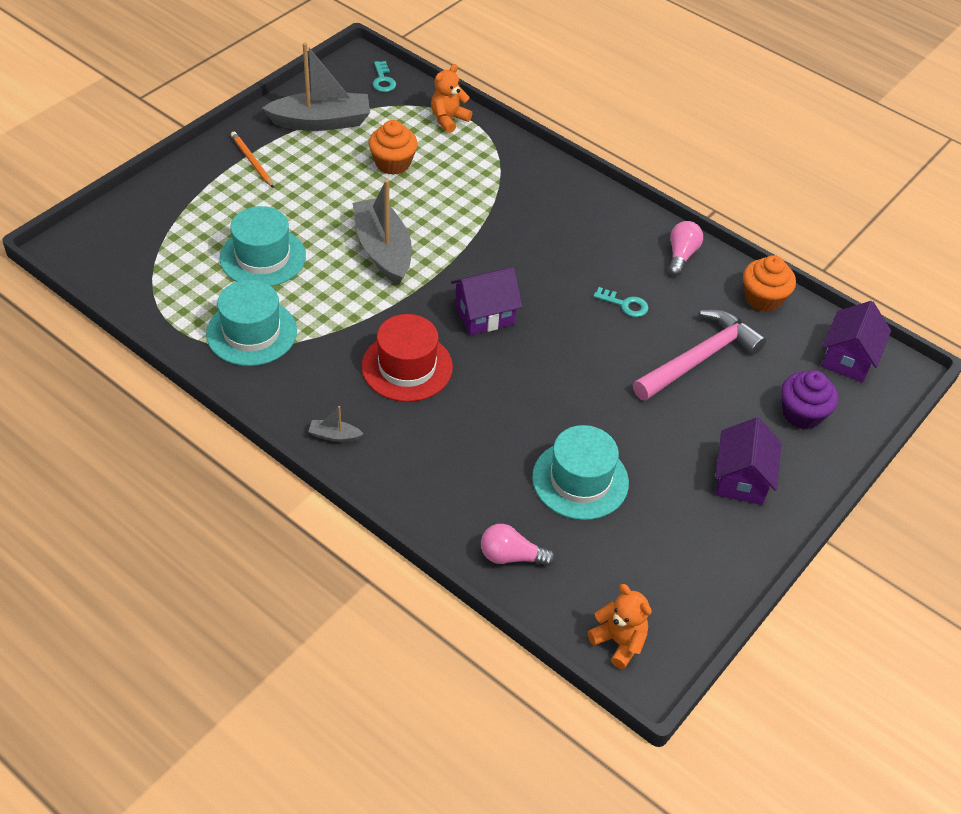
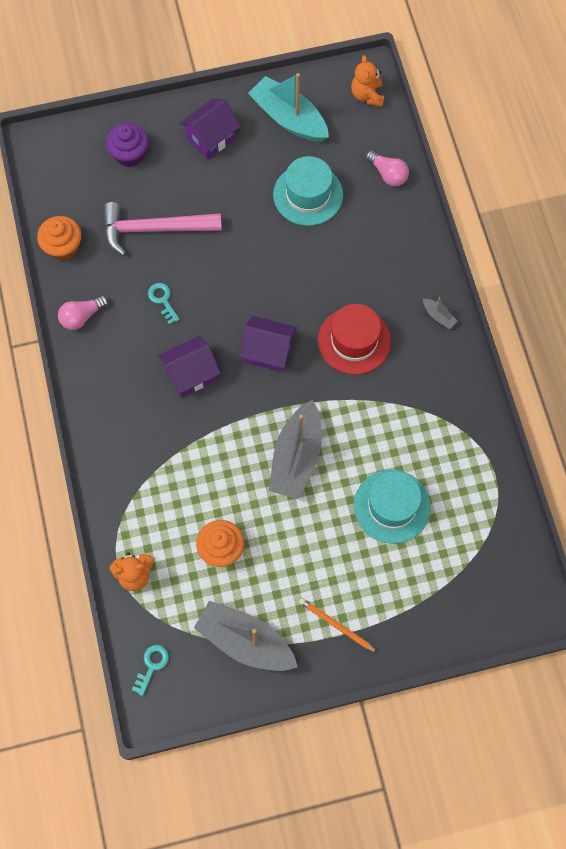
camera: 140 degrees left, 20 degrees up
(251, 332) = (442, 436): turquoise hat -> none
(252, 161) = (336, 625): orange pencil -> orange pencil turned 120 degrees clockwise
(682, 553) = (289, 118): none -> turquoise boat
(848, 359) = (58, 170): purple house -> purple house (191, 374)

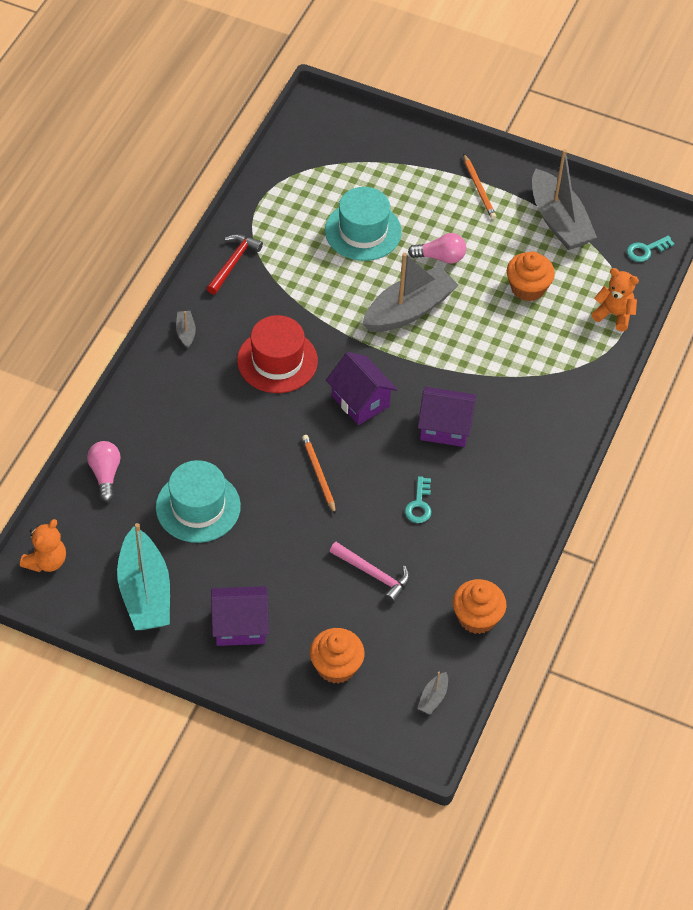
camera: 145 degrees left, 15 degrees down
(53, 176) = (433, 698): none -> grey boat
(82, 317) = (507, 540): pink light bulb -> pink light bulb (440, 257)
(129, 154) = (336, 666): purple cupcake -> orange cupcake
(154, 229) = (373, 574): pink hammer -> pink hammer, size x0.60
(249, 273) = (318, 474): none -> orange pencil
(460, 400) = (233, 263): none -> red hammer

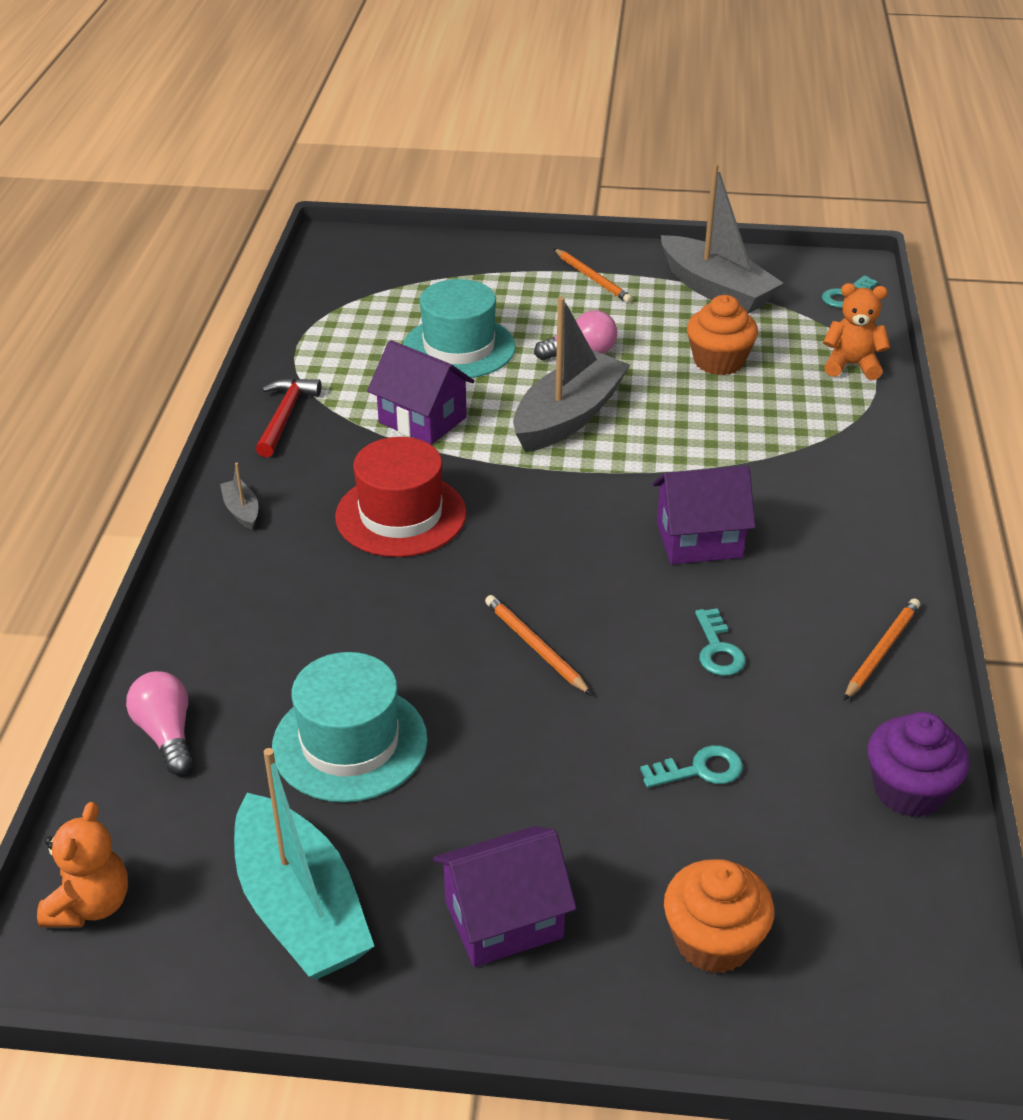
camera: 15 degrees left, 15 degrees down
(360, 401) = (553, 536): purple house -> purple house (422, 420)
(373, 574) = (700, 770): pink hammer -> turquoise key
(433, 698) = (916, 946): grey boat -> none
(477, 617) = (909, 790): orange cupcake -> purple cupcake
(510, 531) = (881, 651): none -> orange pencil

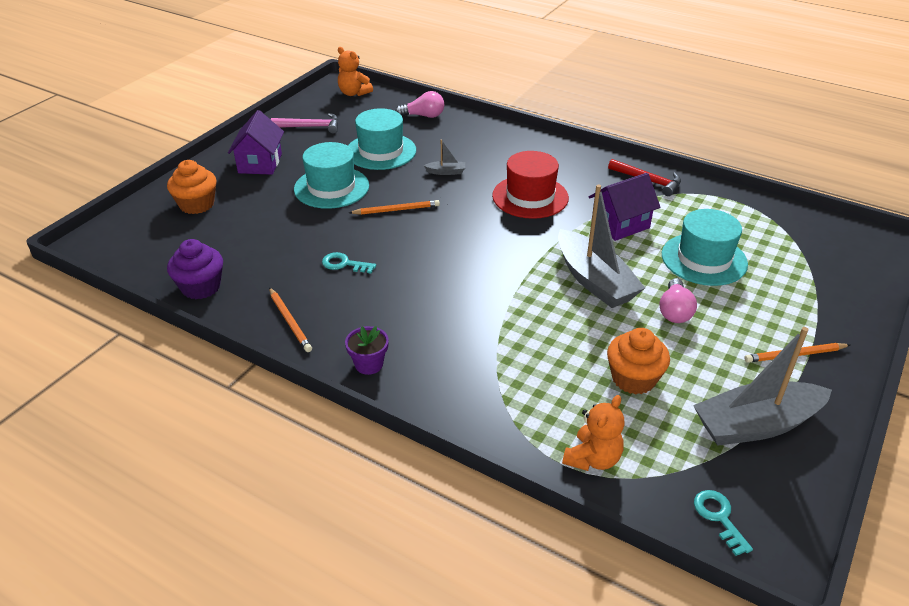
camera: 115 degrees right, 0 degrees up
(241, 511) = (564, 154): grey boat -> grey boat (446, 172)
(300, 908) = (311, 127): turquoise boat -> pink hammer
(521, 759) = (331, 187): none -> turquoise hat
(699, 540) = (434, 290): purple house -> none
(700, 770) = (277, 231): turquoise key -> none
(882, 547) = (369, 364): none -> purple flower pot

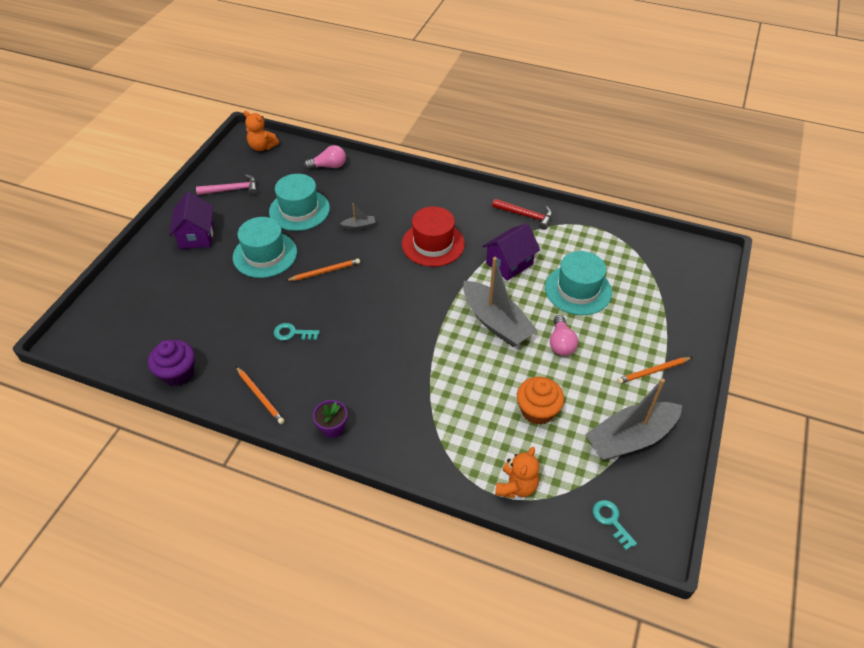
camera: 10 degrees left, 10 degrees up
(197, 204) = (152, 287): orange cupcake -> none

